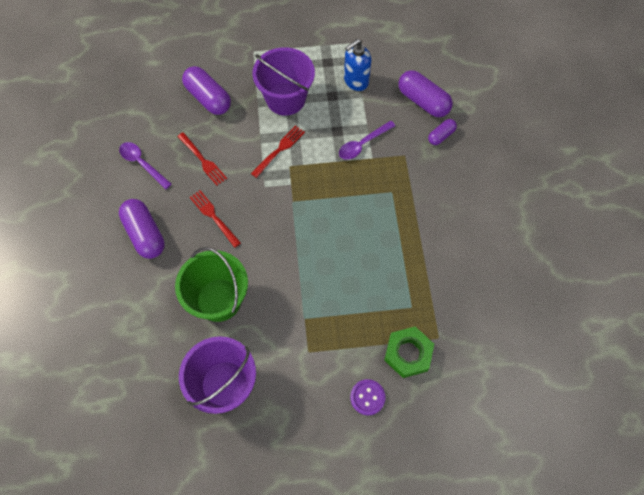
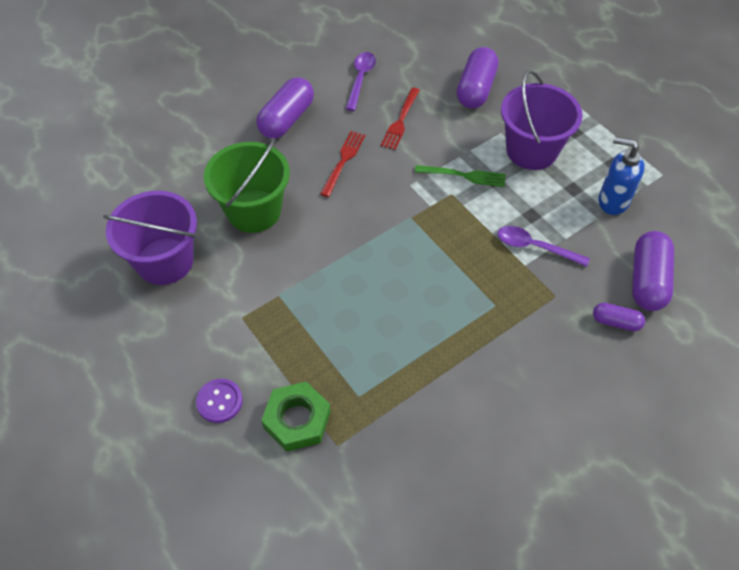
camera: 60 degrees right, 10 degrees down
(279, 150) = (464, 176): red fork -> green fork

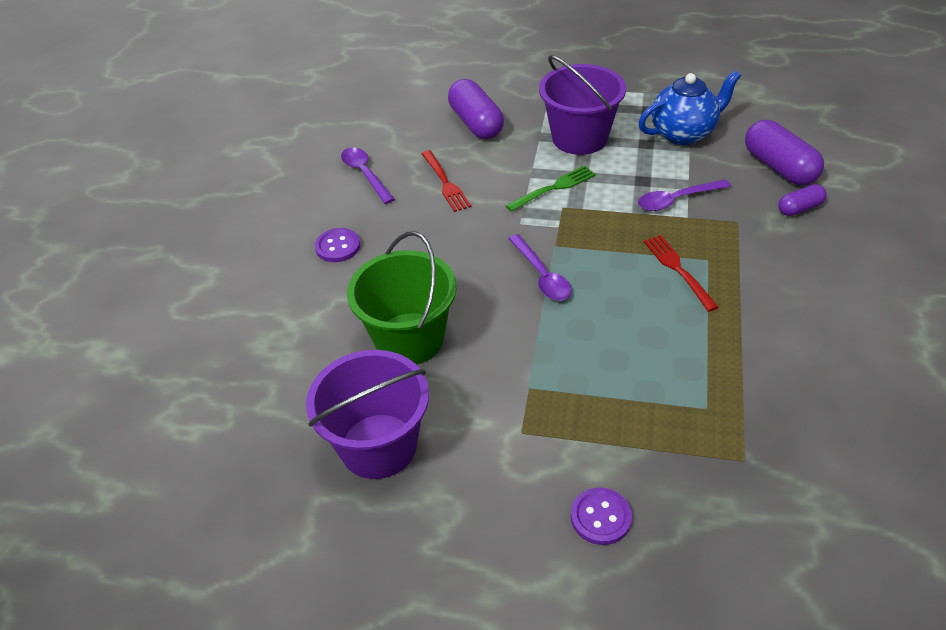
camera: 40 degrees left, 10 degrees down
(287, 119) = (338, 246): purple capsule -> purple button
(297, 420) = (686, 471): green nut -> none
(343, 161) = (438, 244): red fork -> red fork (678, 270)
(376, 231) = (541, 275): none -> purple spoon
(612, 201) = (684, 133): blue soap dispenser -> blue teapot

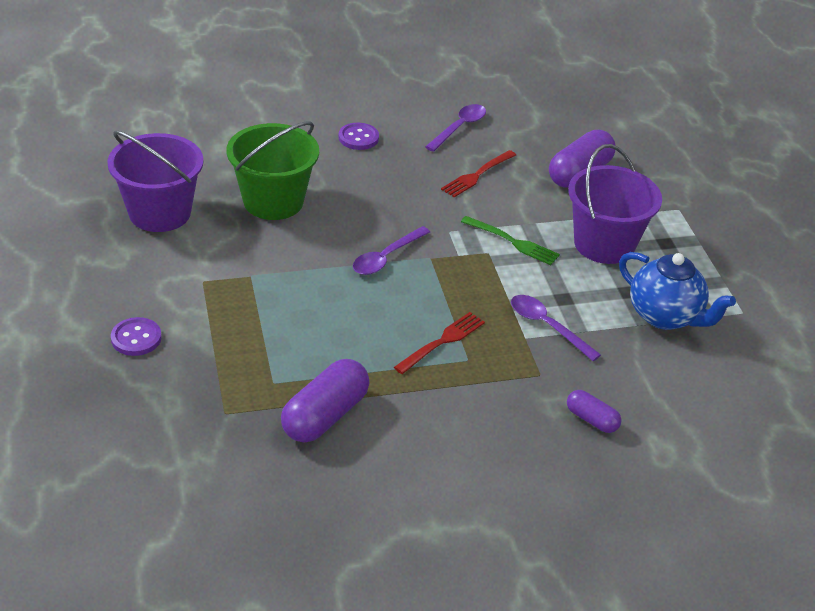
camera: 60 degrees right, 5 degrees down
(779, 167) = (655, 397): purple capsule -> purple capsule (325, 416)

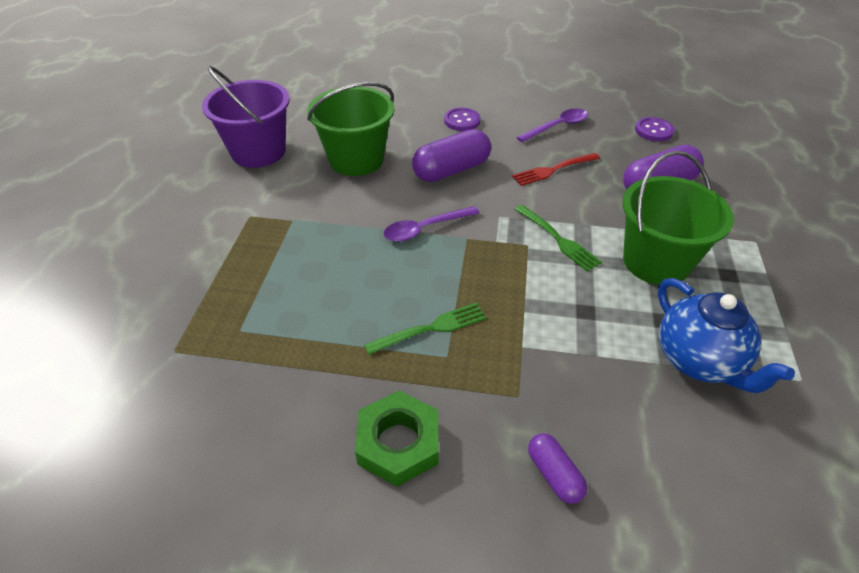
camera: 25 degrees right, 5 degrees up
(136, 338) = (156, 255): purple button -> purple button (653, 131)
(325, 416) = (263, 381): purple capsule -> purple capsule (451, 170)
(442, 342) = (430, 328): red fork -> green fork
(465, 429) = (398, 443): none -> green nut
(547, 326) = (553, 339): purple spoon -> none
(604, 244) = (656, 261): purple bucket -> green bucket

